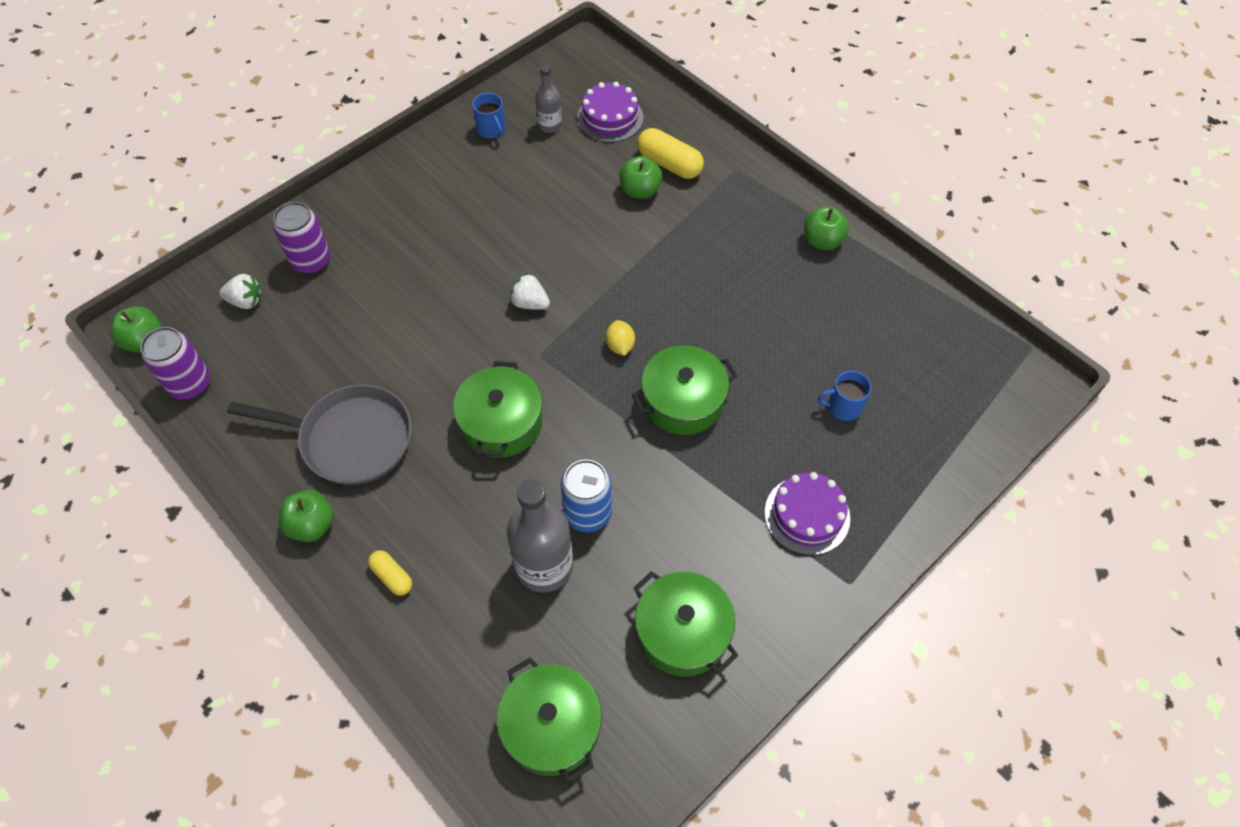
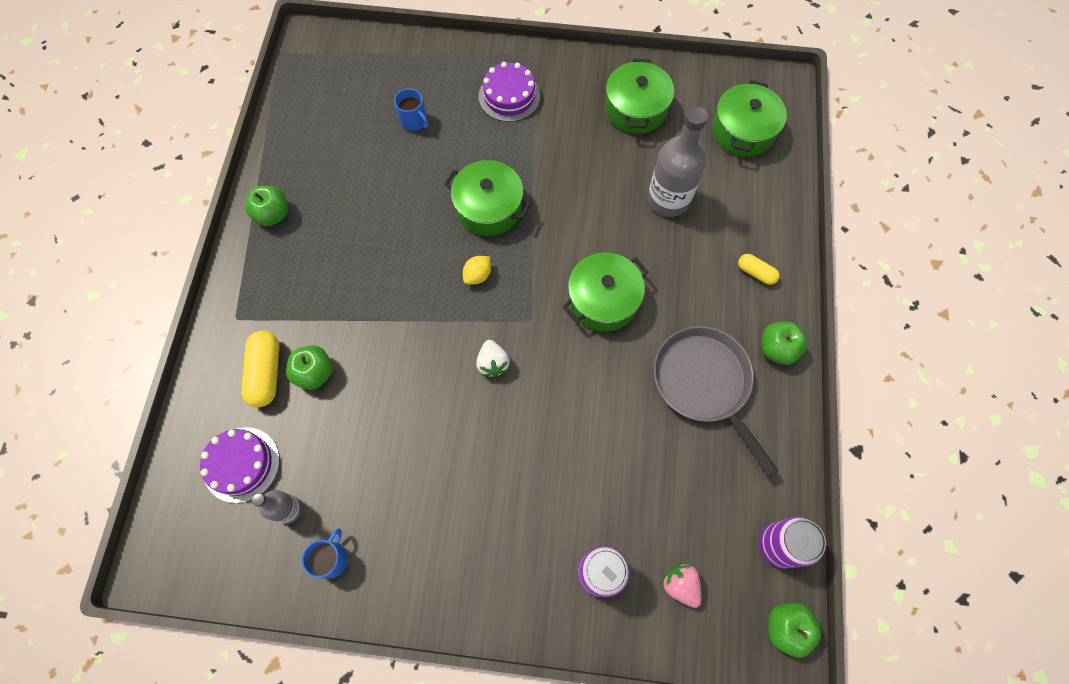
camera: 130 degrees left, 10 degrees up
(246, 301) = (680, 585): white strawberry -> pink strawberry
(392, 576) = (756, 273): yellow capsule -> yellow capsule turned 60 degrees counterclockwise
(587, 513) = (615, 202): blue can -> none

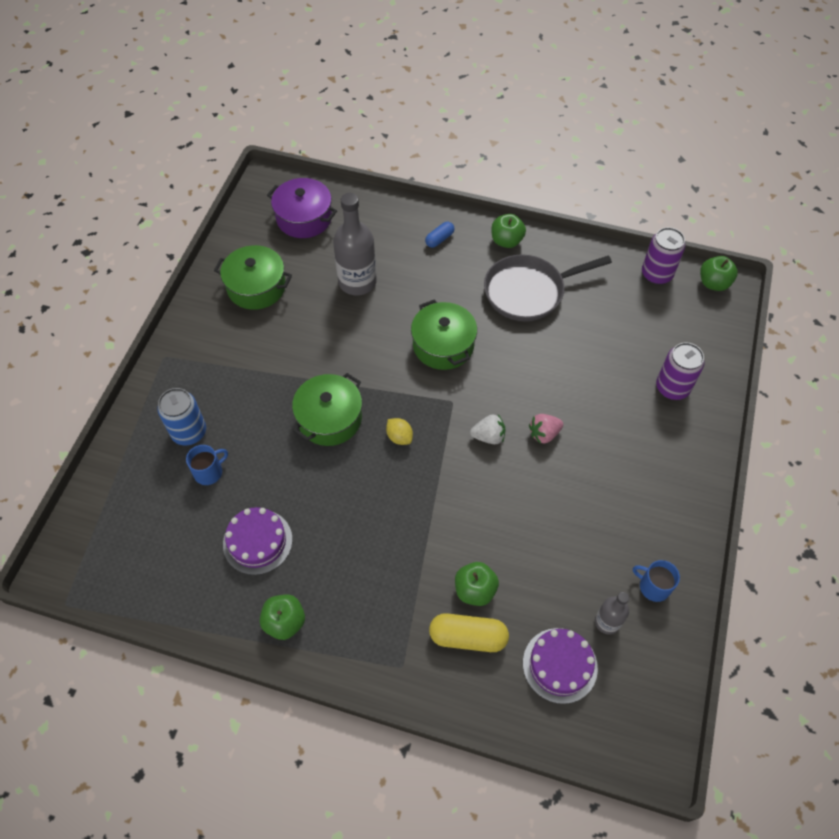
camera: 80 degrees left, 10 degrees down
(454, 95) = (189, 432): none -> blue can
(509, 96) = (207, 384): purple cake -> purple cake (257, 541)
(680, 585) = (683, 338): pink strawberry -> pink strawberry (544, 434)
(743, 131) = (304, 218): green pot -> purple pot
(756, 273) = (439, 239): yellow capsule -> blue capsule

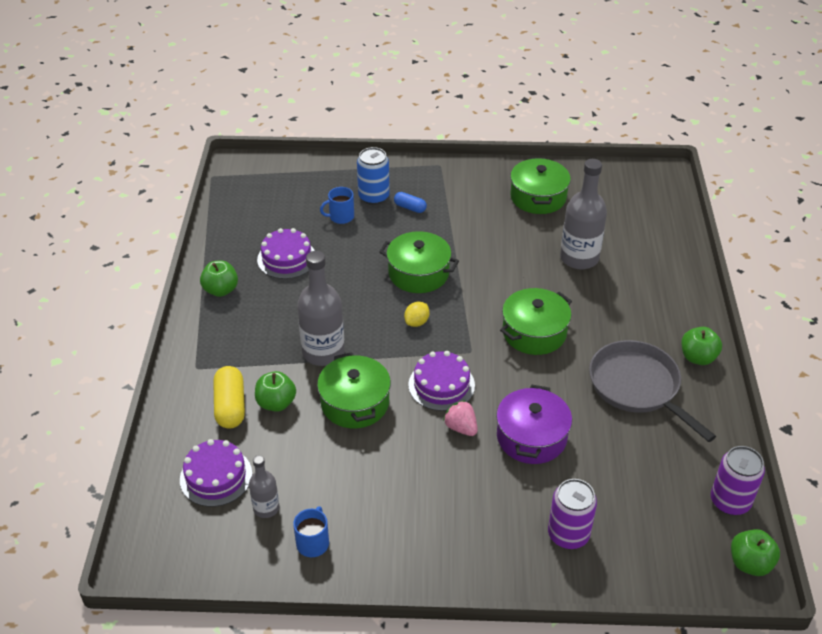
camera: 75 degrees right, 15 degrees down
(209, 472) = (341, 217): blue mug -> blue mug turned 120 degrees clockwise
(304, 218) = (635, 207): purple pot -> purple pot (531, 437)
(416, 531) = (323, 352): none -> grey bottle
(439, 239) = (667, 305): blue capsule -> blue capsule (410, 208)
(488, 436) = (441, 385): white strawberry -> purple cake
(493, 516) = (355, 403): none -> green pot

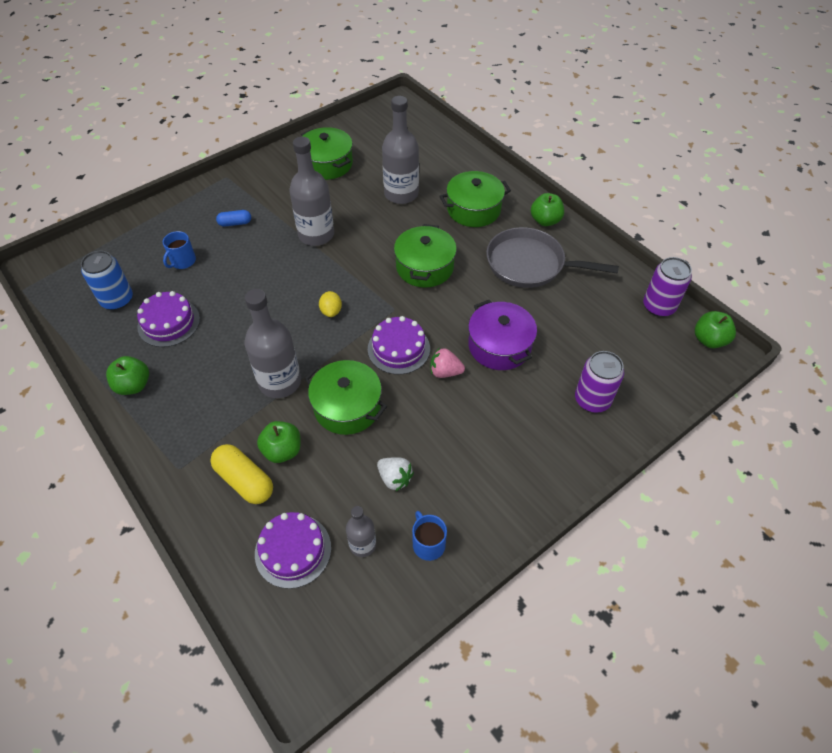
camera: 40 degrees left, 10 degrees up
(336, 479) = (395, 478): none -> white strawberry
(374, 197) = (195, 230): blue can -> blue can (117, 300)
(418, 273) = (294, 272): green pot -> green pot (473, 209)
(467, 253) = (316, 235): none -> grey bottle

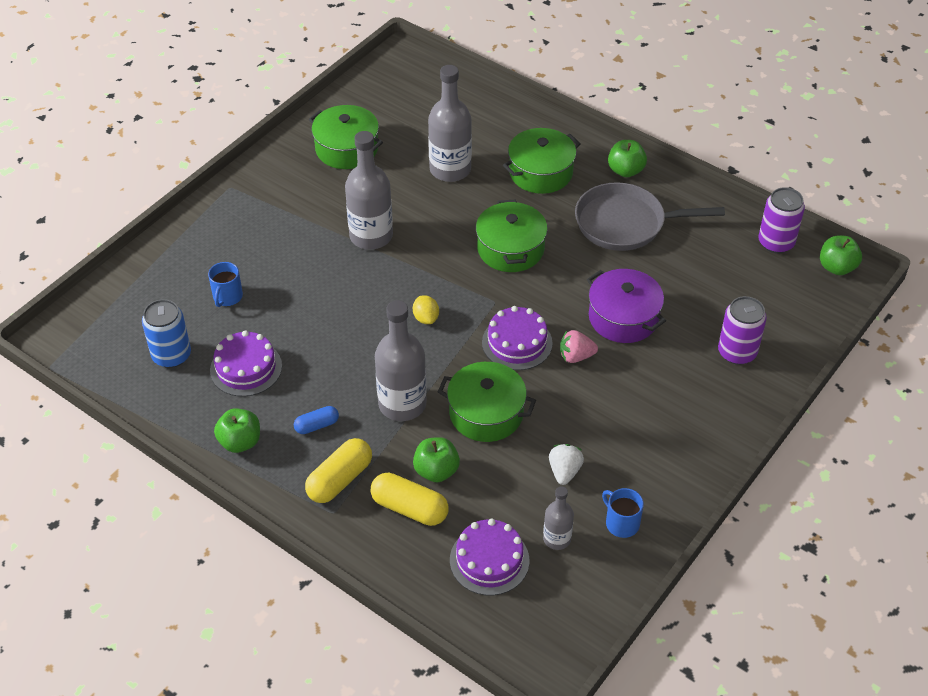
camera: 15 degrees left, 5 degrees down
(198, 439) = (340, 479): none -> yellow capsule
(235, 223) = (268, 241): blue capsule -> blue capsule (317, 425)
(395, 478) = (564, 471): white strawberry -> white strawberry turned 105 degrees counterclockwise

